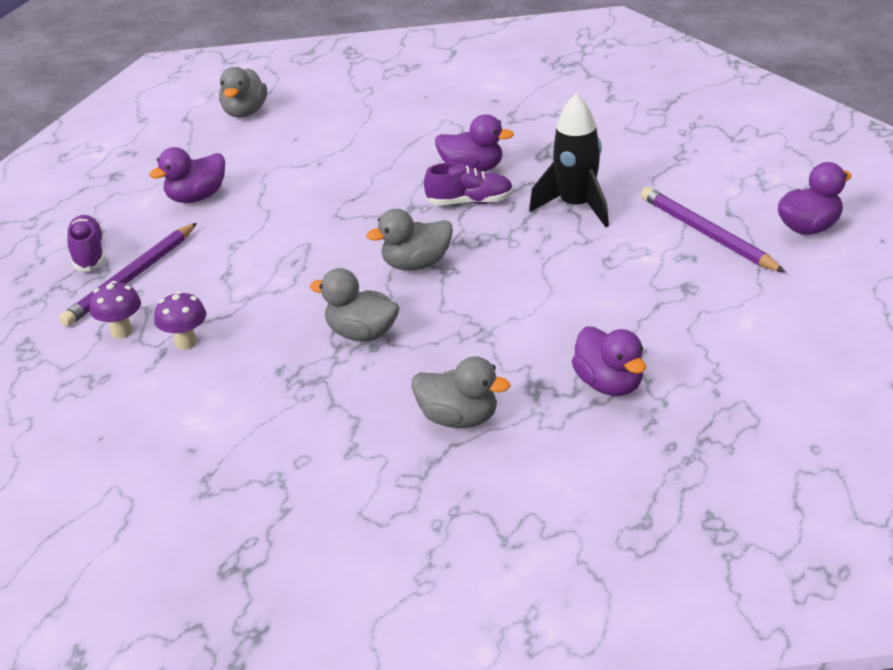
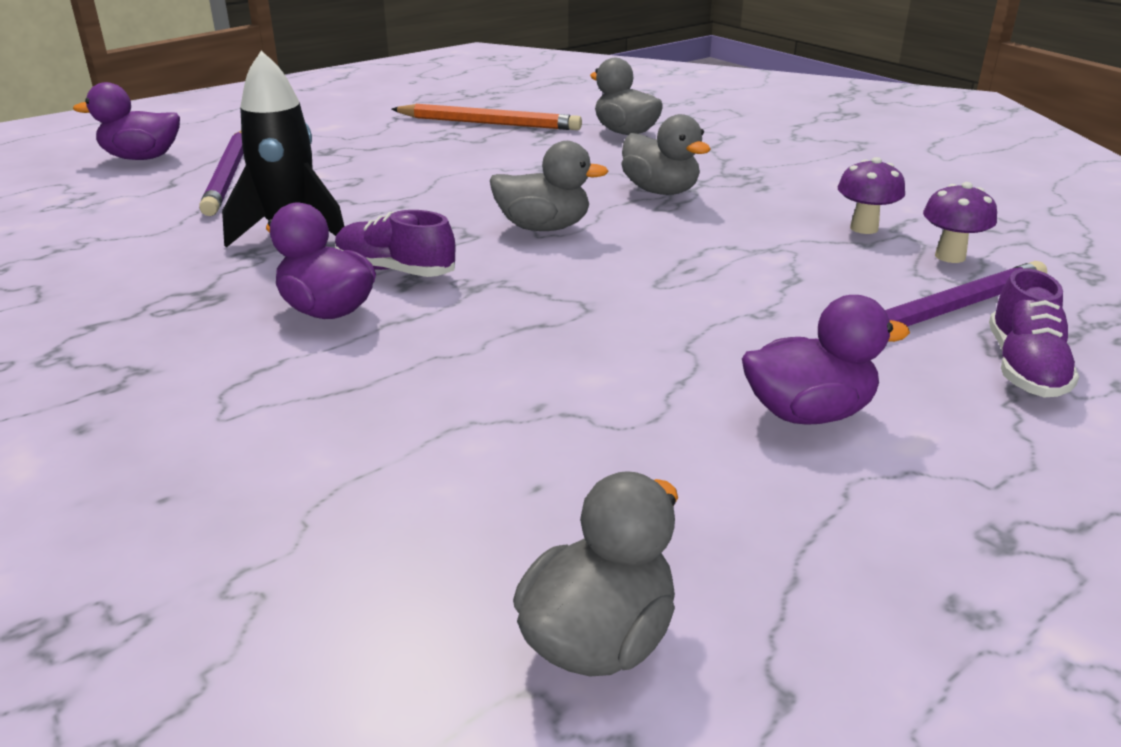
camera: 155 degrees left, 5 degrees down
(609, 384) = (488, 123): purple duck -> orange pencil

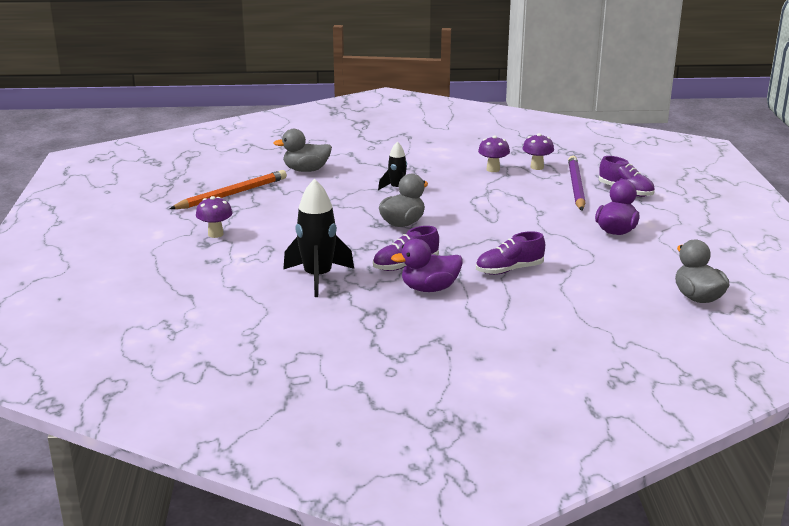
camera: 55 degrees left, 5 degrees down
(142, 158) = (120, 296): purple duck -> none
(228, 176) = (202, 277): purple pencil -> none
(361, 148) = (215, 234): none -> purple mushroom
(474, 354) = (509, 270): none -> purple shoe
(660, 191) = (397, 189): grey duck -> black rocket

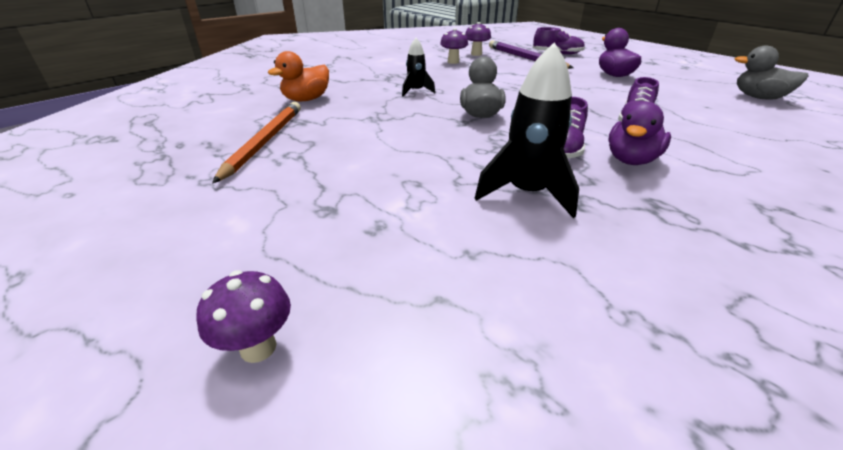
camera: 40 degrees left, 10 degrees up
(215, 234) = (321, 192): purple mushroom -> purple mushroom (258, 347)
(306, 170) = (306, 99): grey duck -> orange duck

